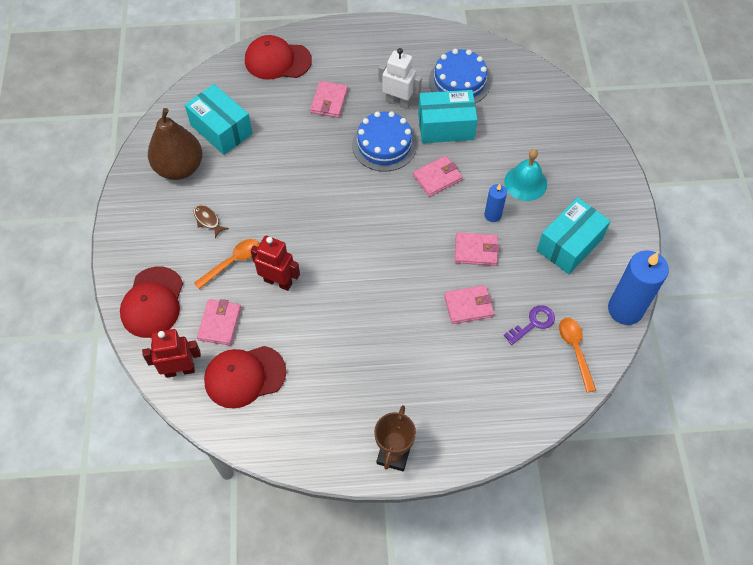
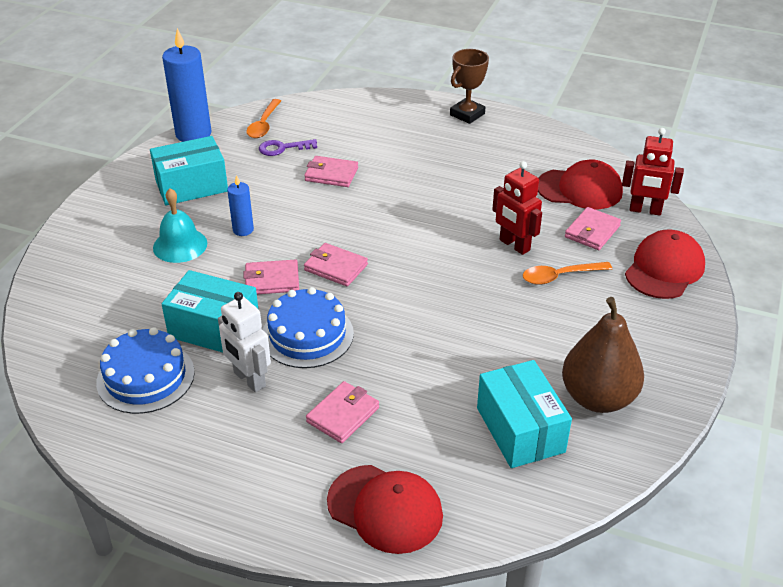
camera: 155 degrees left, 20 degrees down
(208, 220) = (576, 325): brown fish -> none
(476, 250) = (287, 208): pink wallet -> pink wallet (336, 267)

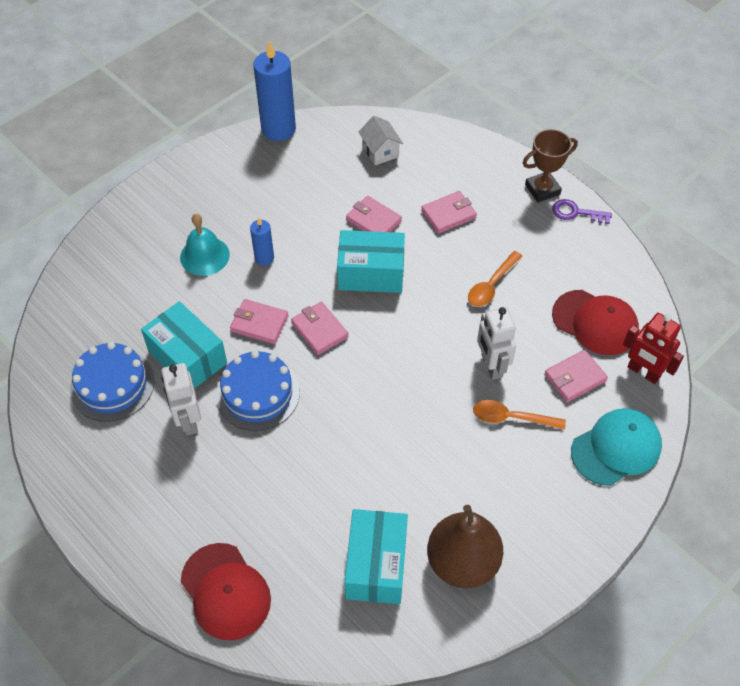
camera: 25 degrees right, 15 degrees up
(191, 186) = (246, 191): turquoise box -> turquoise box (371, 273)
(264, 124) = (345, 138): orange spoon -> orange spoon (491, 285)
(283, 148) = (347, 173): purple key -> purple key (576, 212)
(303, 125) = (380, 151): none -> white house
(343, 415) = (242, 487): pink wallet -> pink wallet (448, 214)
(514, 245) = (491, 366): red robot -> white robot
(664, 269) = (616, 448): red cap -> turquoise cap

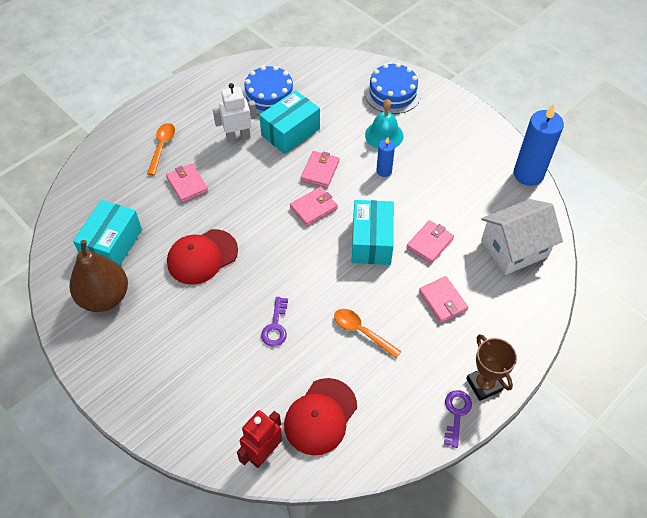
camera: 90 degrees right, 0 degrees up
(225, 591) = (109, 164): red cap -> red cap (202, 257)
(257, 393) = (257, 173): blue cake -> blue cake (392, 93)
(376, 565) = (112, 244): turquoise box -> turquoise box turned 75 degrees counterclockwise
(380, 151) = (514, 249): white house -> white house, size x1.82
(491, 366) = (275, 326): white robot -> purple key
(511, 418) = (223, 338): orange spoon -> orange spoon (162, 147)
(575, 378) = (260, 392): pink wallet -> pink wallet (187, 184)
(616, 448) = (187, 418): turquoise cap -> none

